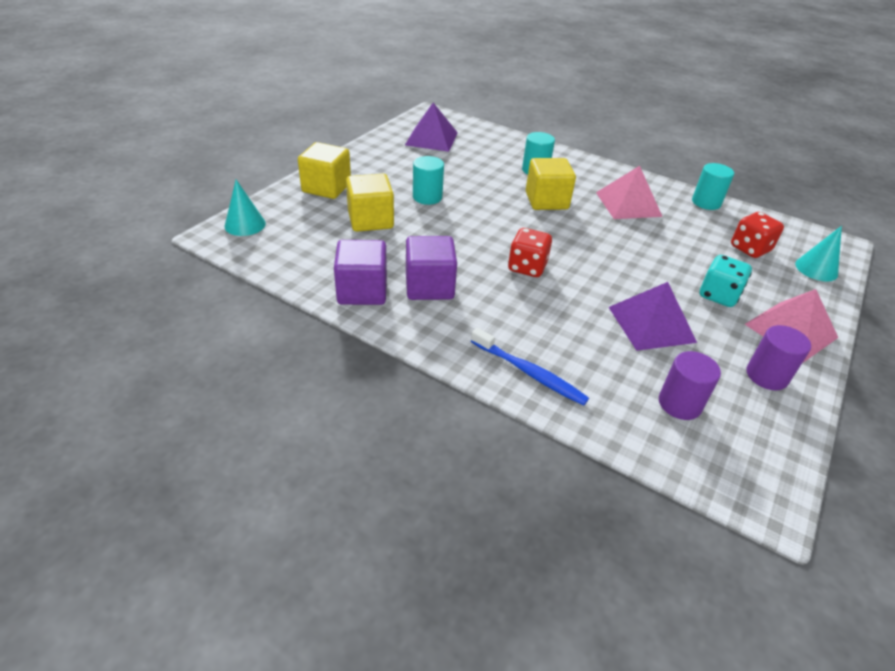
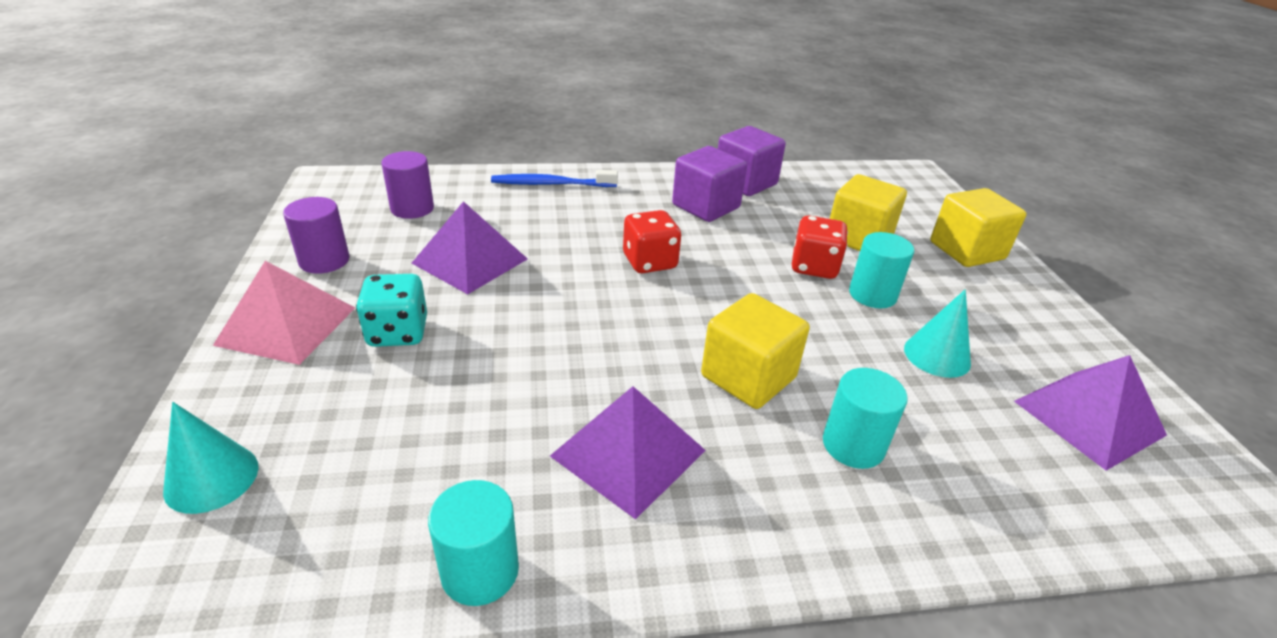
camera: 140 degrees right, 5 degrees down
(245, 224) = (922, 187): turquoise cone -> turquoise cone (937, 355)
(628, 204) = (628, 453): pink pyramid -> purple pyramid
(750, 249) = (354, 461): red dice -> red dice (814, 267)

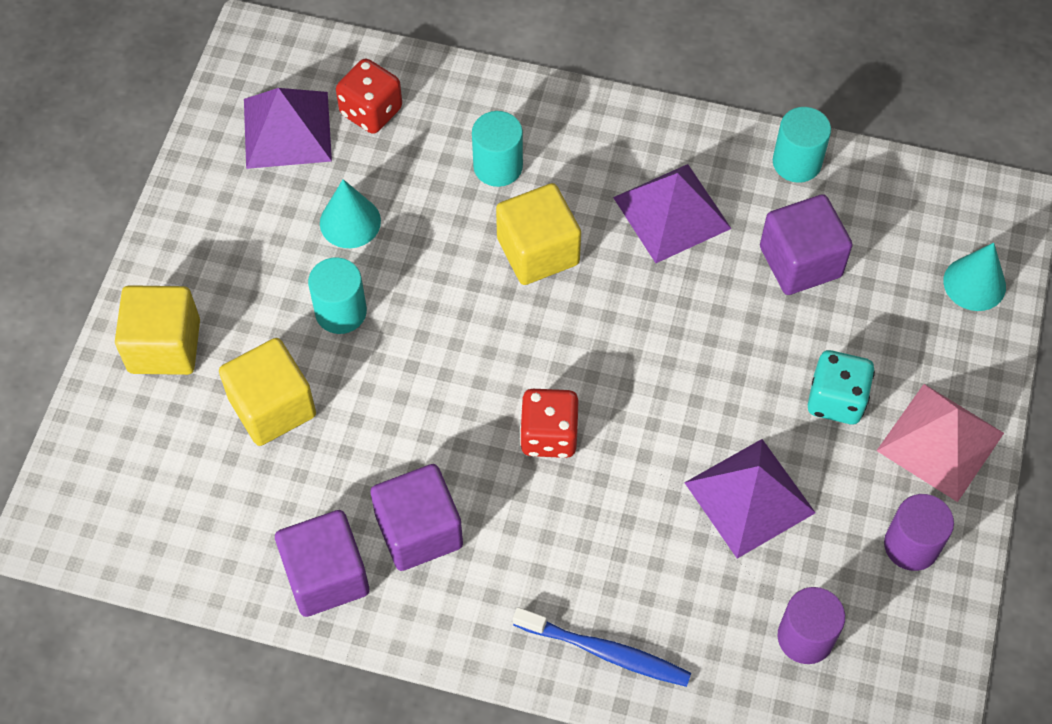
camera: 155 degrees left, 25 degrees up
(453, 442) = (800, 262): none -> purple cube
(814, 267) = (369, 372): red dice -> red dice (371, 111)

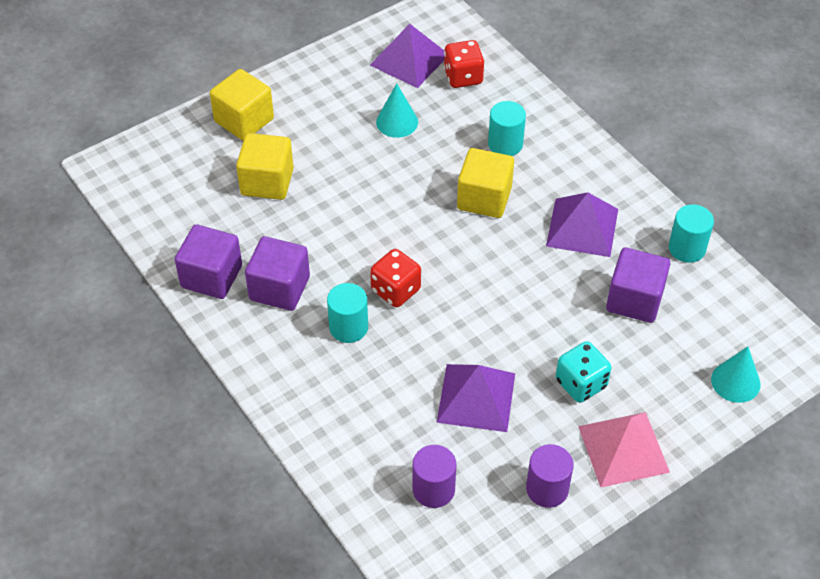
camera: 40 degrees right, 10 degrees down
(341, 312) = (348, 160): turquoise cylinder -> turquoise cylinder (348, 327)
(605, 652) = (315, 415): blue toothbrush -> none

